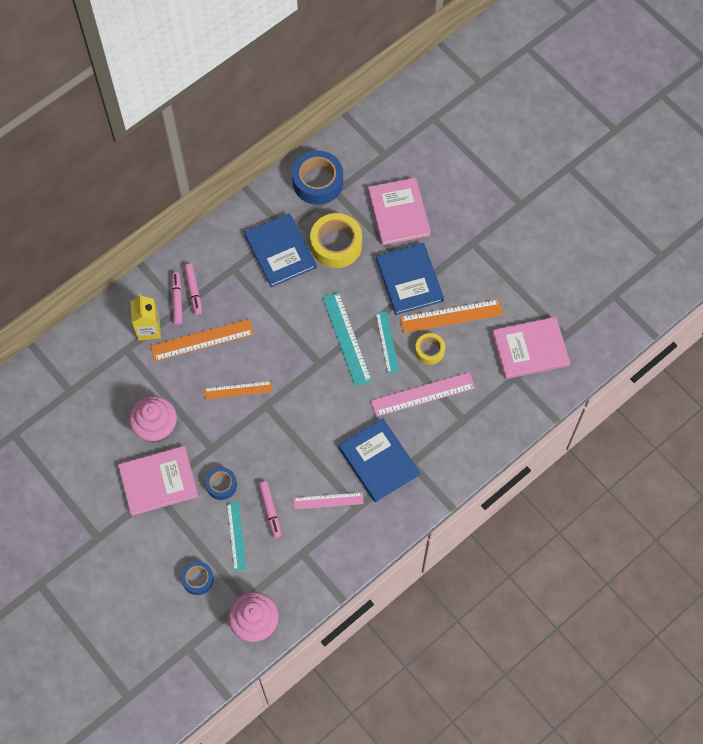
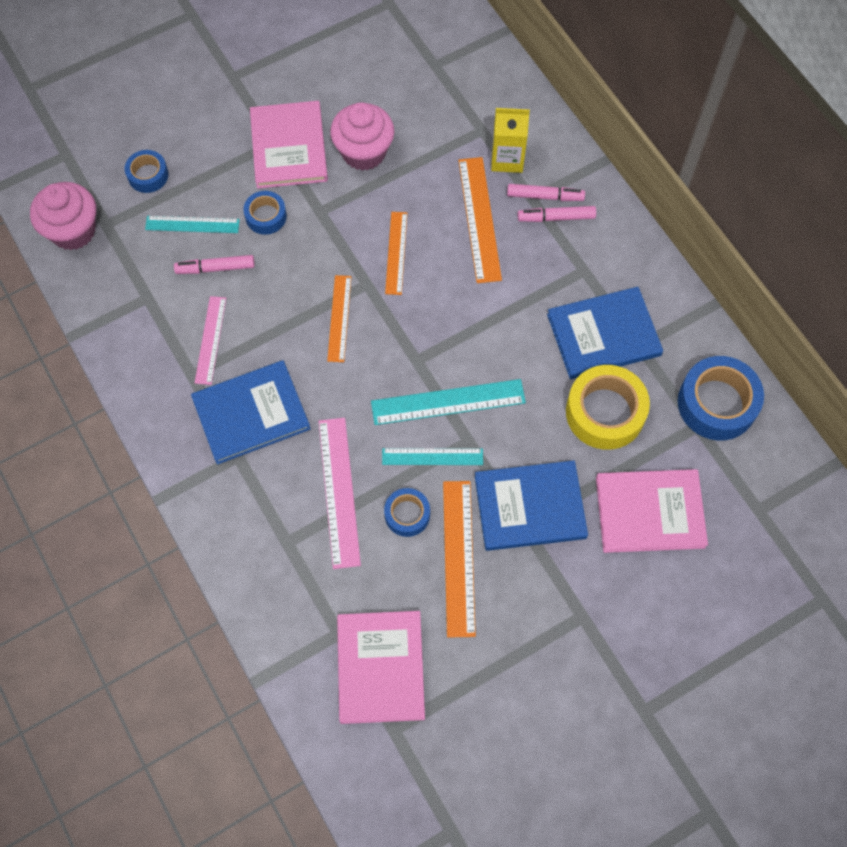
camera: 100 degrees right, 0 degrees up
(296, 418) = (339, 318): none -> orange ruler
(429, 350) = (407, 515): yellow tape -> blue tape

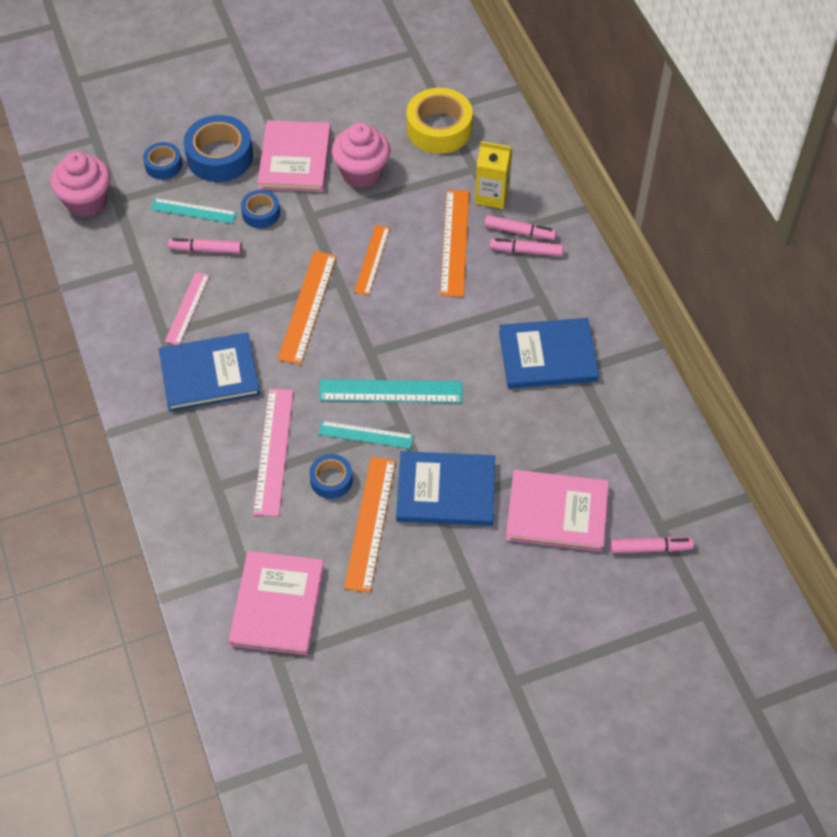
camera: 10 degrees right, 10 degrees down
(339, 318) = (308, 307): orange ruler -> orange ruler, size x1.54
(605, 412) = (534, 421): yellow tape -> yellow tape (439, 128)
(717, 403) = (641, 430): blue tape -> blue tape (220, 156)
(753, 536) = (650, 548): none -> pink marker

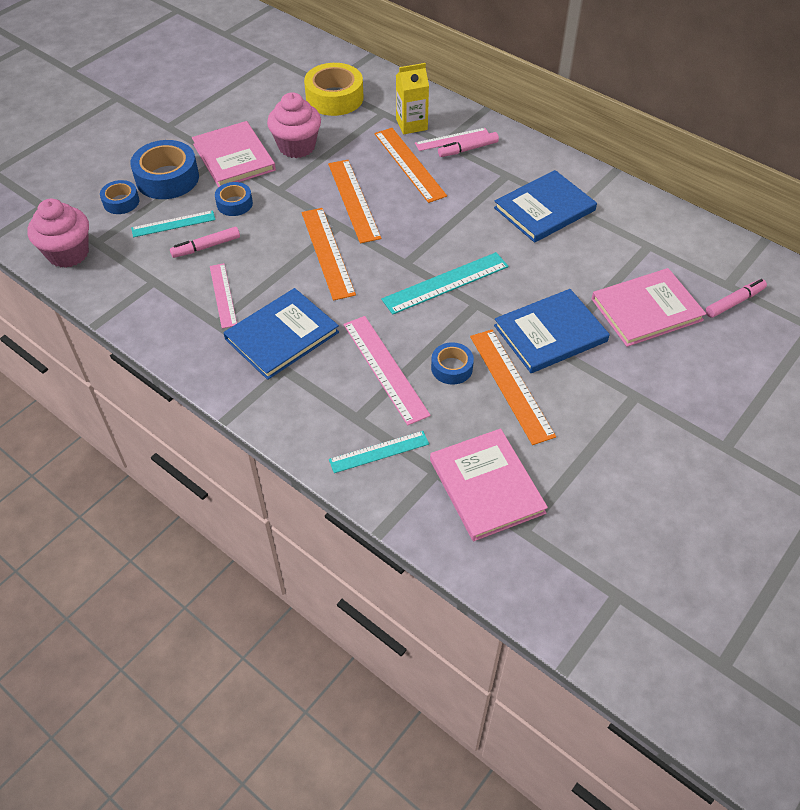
camera: 30 degrees left, 5 degrees down
(365, 434) = (452, 322): turquoise ruler -> turquoise ruler (379, 451)
(372, 260) = (354, 200): orange ruler -> orange ruler, size x1.54
(519, 231) = (452, 139): pink marker -> pink ruler

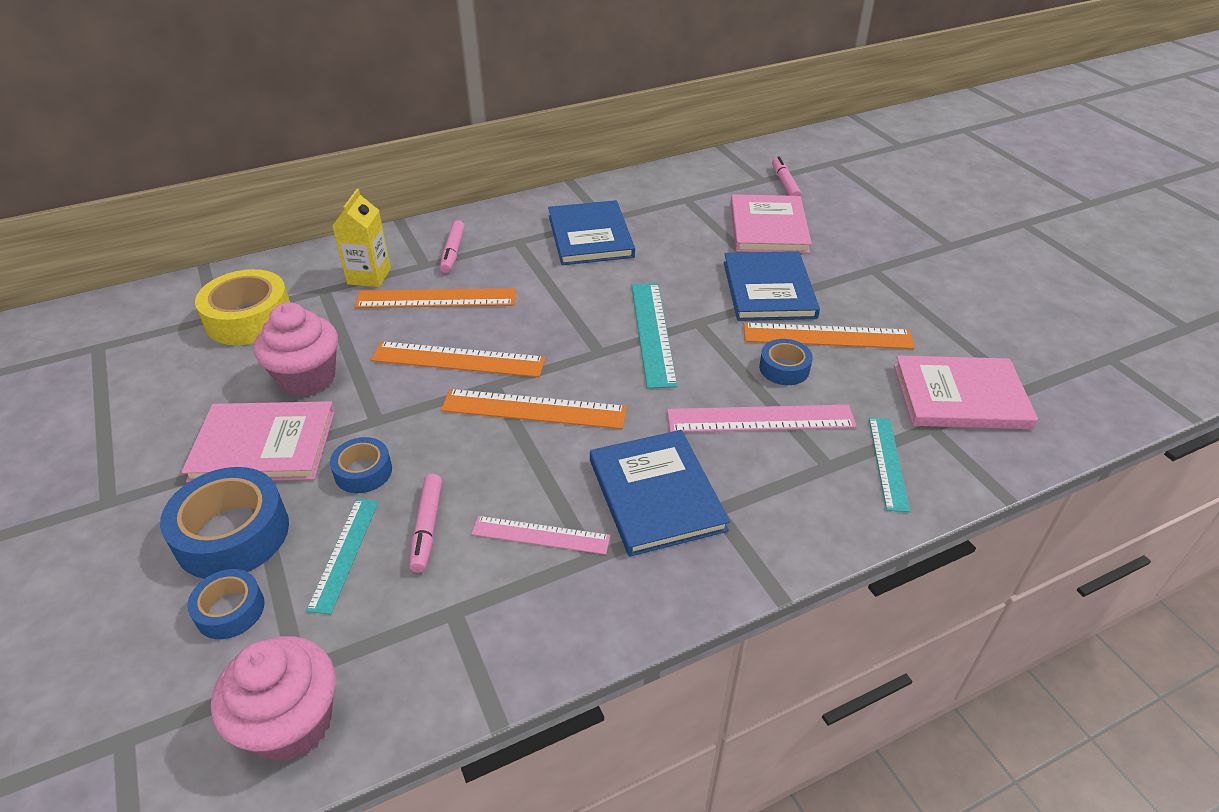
camera: 65 degrees left, 10 degrees down
(452, 139) = (425, 257): pink ruler -> none

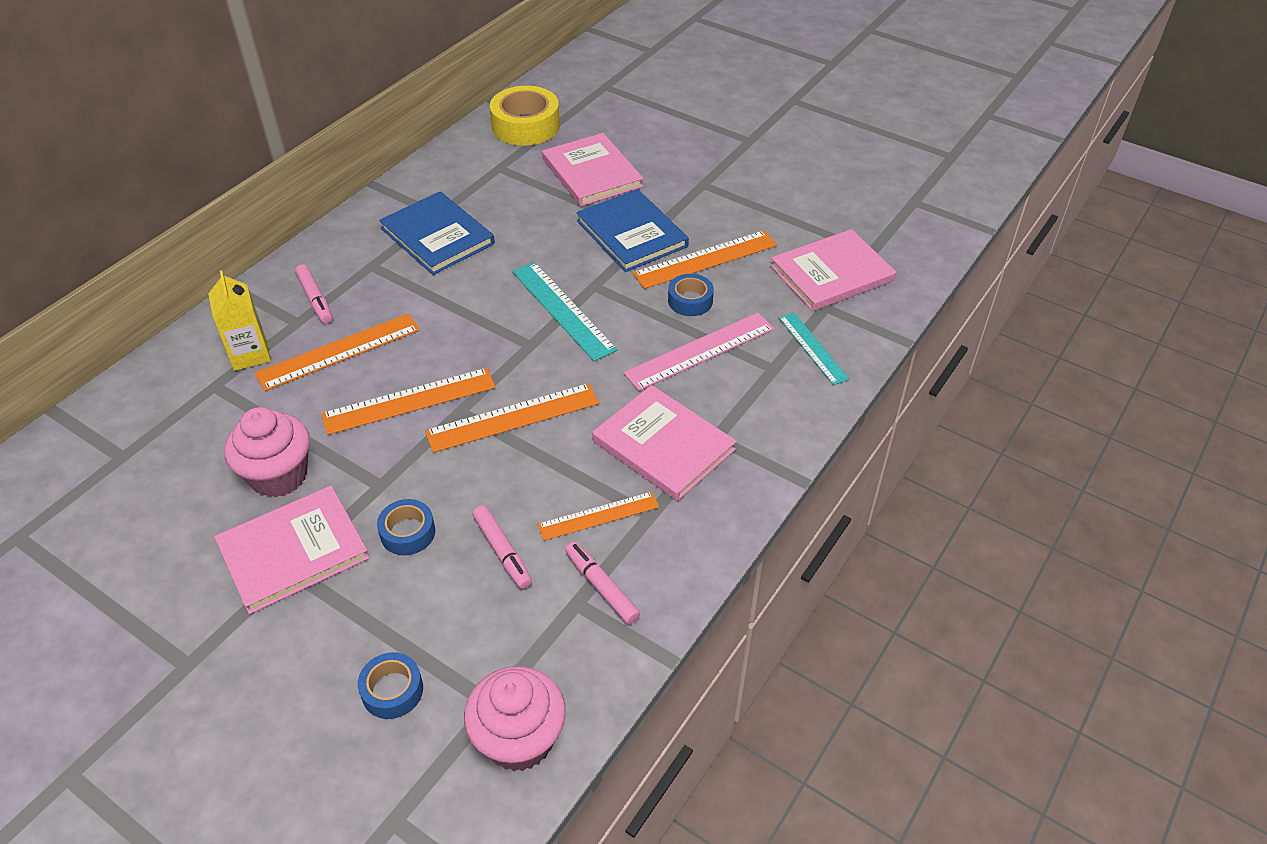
camera: 30 degrees left, 5 degrees up
(232, 534) = (336, 634): blue tape -> none
(249, 318) = (161, 444): yellow tape -> yellow tape (526, 126)
(344, 553) = (450, 603): turquoise ruler -> none
(540, 535) = (598, 515): pink ruler -> orange ruler
(656, 494) = (663, 445): blue book -> pink book
(785, 184) = (577, 123): pink marker -> pink marker (601, 587)

